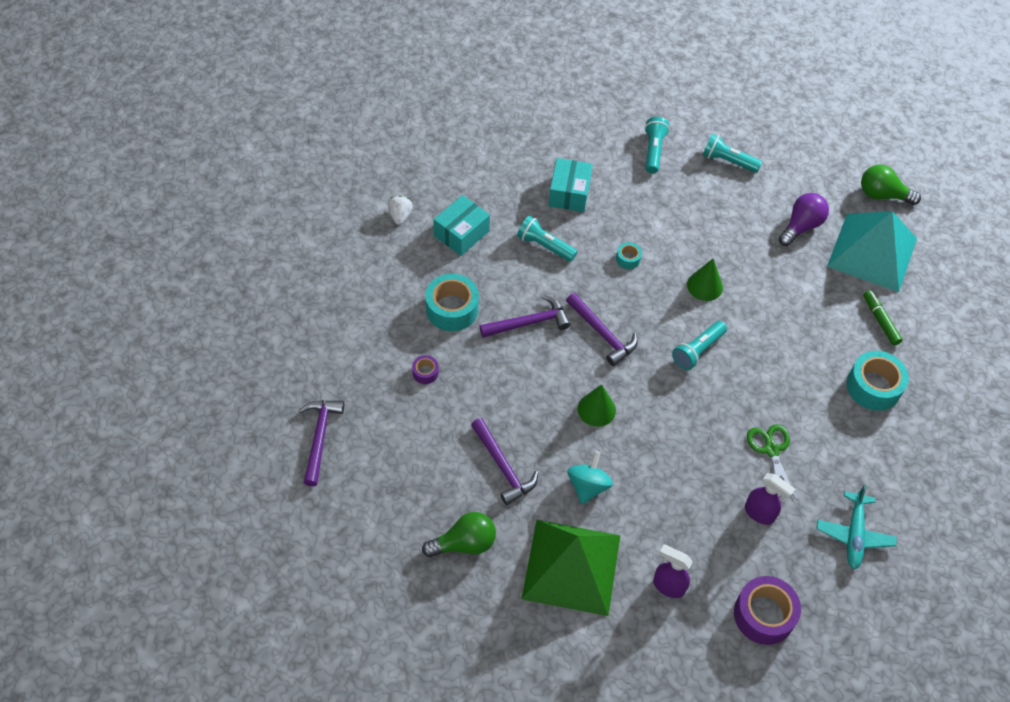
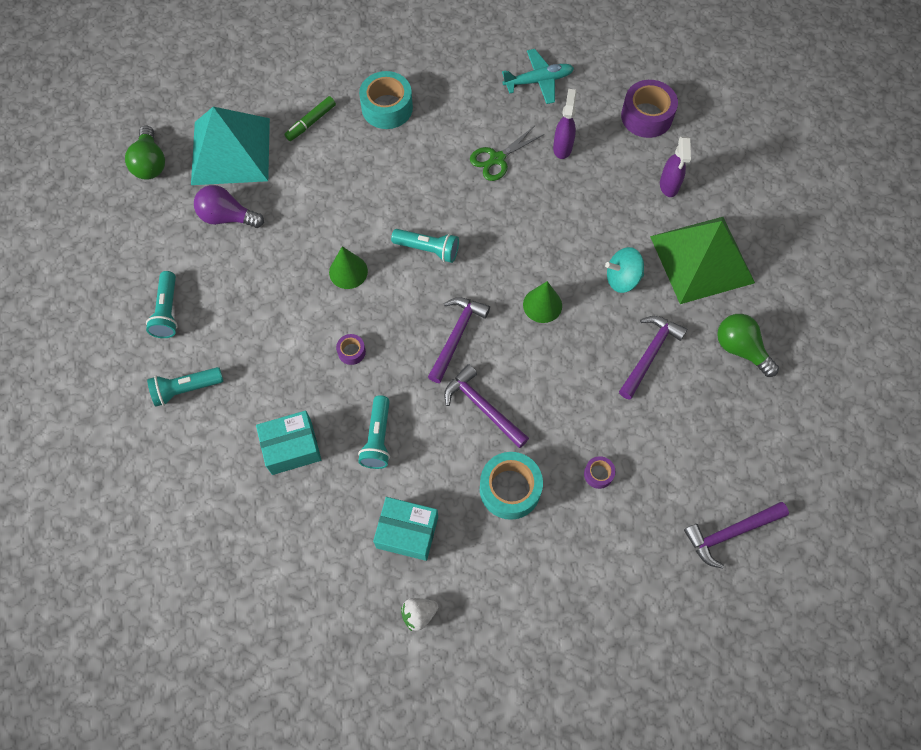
camera: 115 degrees left, 10 degrees up
(628, 259) = (351, 352): turquoise tape -> purple tape

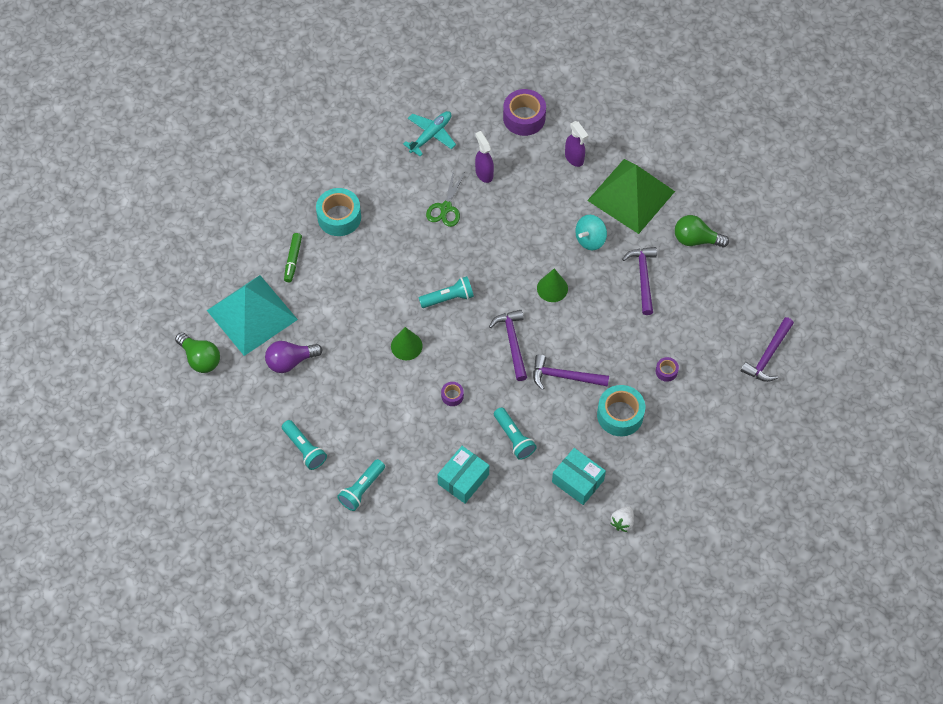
camera: 35 degrees left, 5 degrees down
(407, 532) = (577, 481): turquoise box -> turquoise box turned 60 degrees clockwise

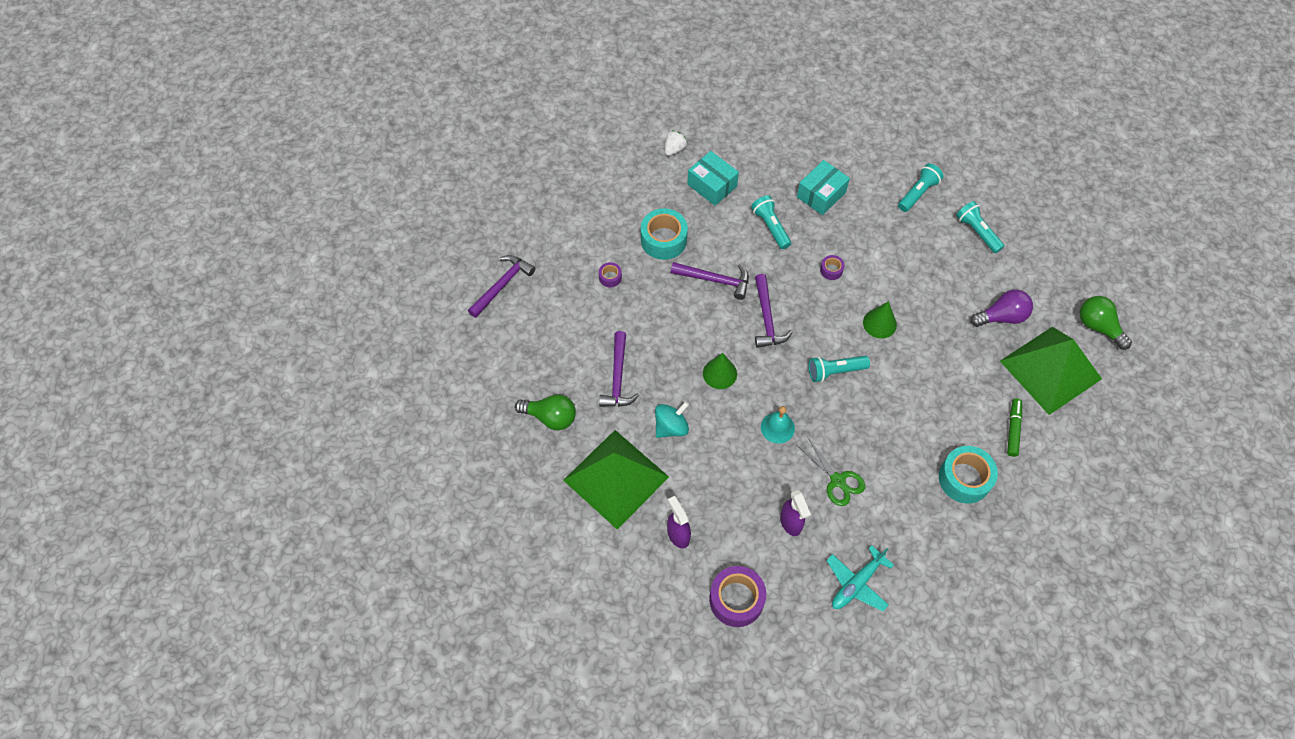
camera: 175 degrees left, 0 degrees up
(252, 314) = (1050, 370): turquoise pyramid -> green pyramid
(446, 208) = (837, 480): green scissors -> green scissors turned 120 degrees clockwise
(498, 246) = (777, 427): none -> turquoise bell

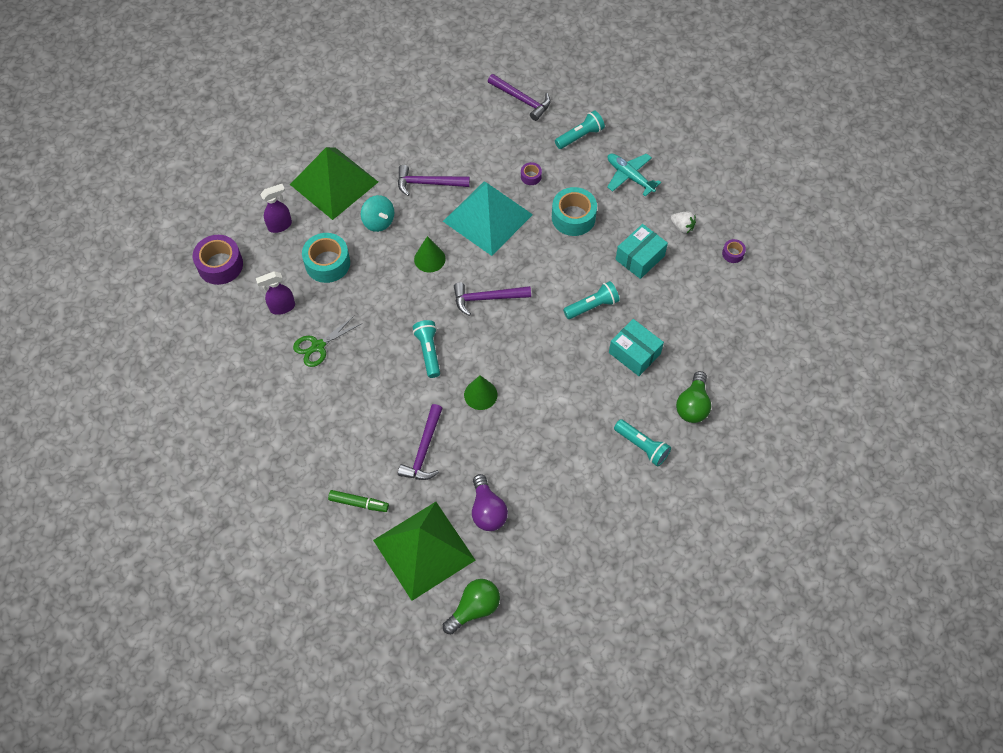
camera: 90 degrees right, 0 degrees up
(550, 417) = (392, 137): green light bulb -> green light bulb (692, 405)
(664, 318) = (488, 217): none -> turquoise pyramid
(715, 280) = (529, 258): purple hammer -> purple hammer (423, 450)
(777, 427) = (373, 302): turquoise bell -> none
(831, 270) = (542, 356): purple tape -> purple tape (733, 254)
(856, 583) = (222, 354): turquoise plane -> turquoise plane (629, 176)
(964, 479) = (311, 452): turquoise tape -> turquoise tape (327, 263)
(977, 232) = (593, 500): turquoise flashlight -> turquoise flashlight (580, 136)

